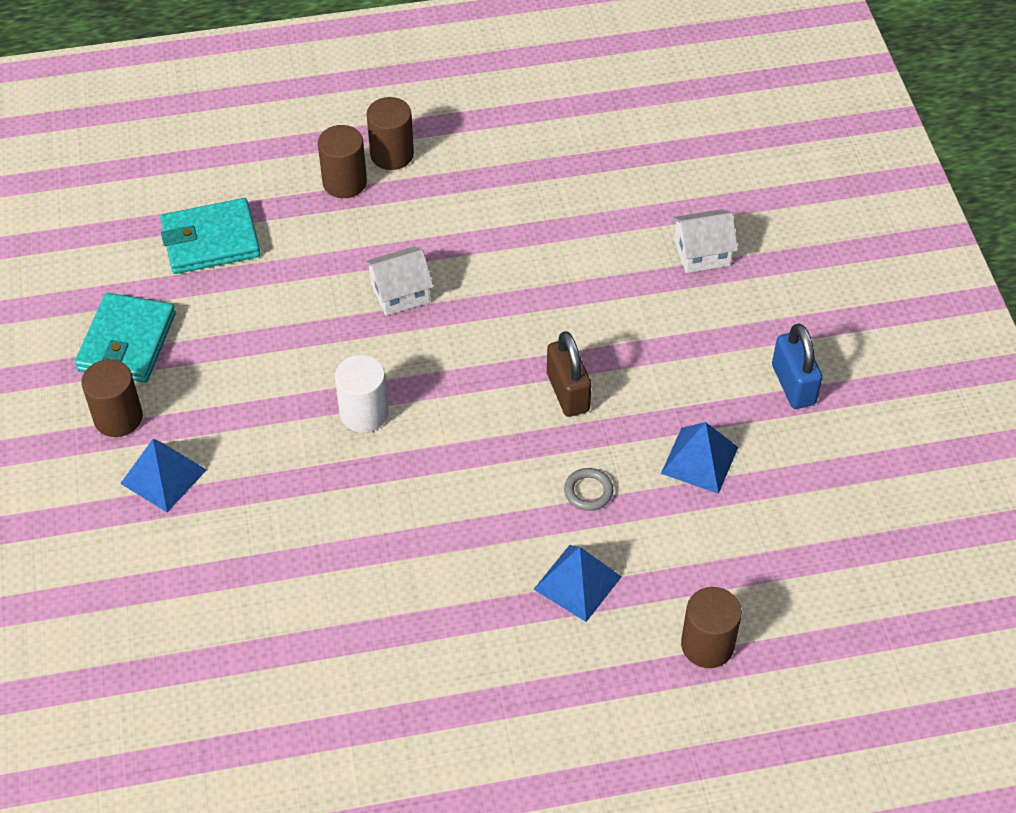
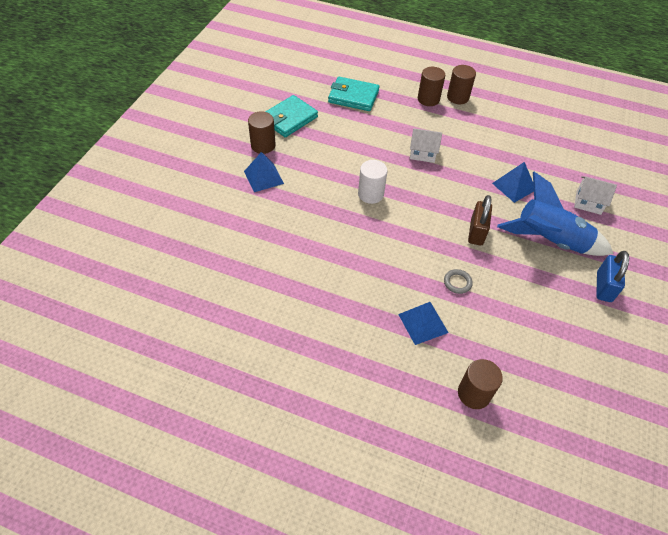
camera: 30 degrees right, 0 degrees up
(681, 350) = (549, 241): none -> blue rocket
(699, 460) = (527, 297): blue pyramid -> blue pyramid (514, 186)

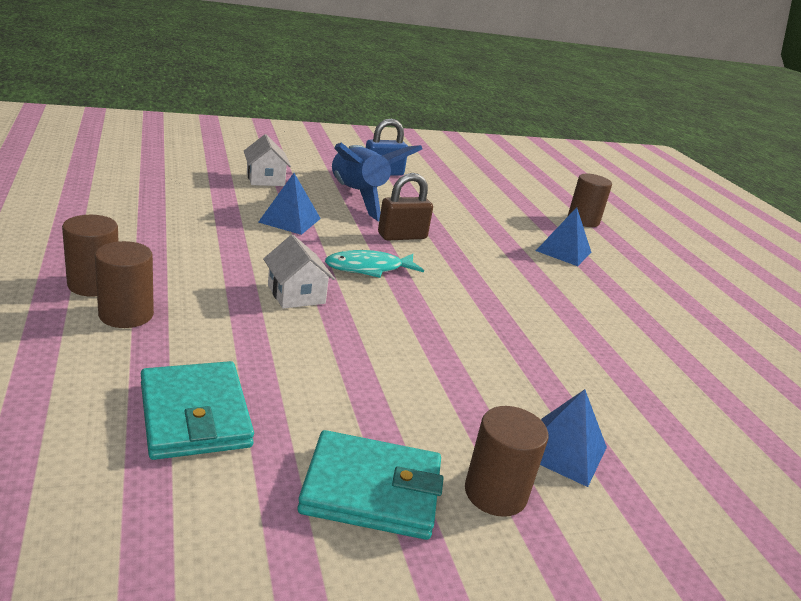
camera: 130 degrees left, 25 degrees down
(370, 194) = (443, 322): white cylinder -> none
(439, 193) = (369, 268): none -> turquoise fish
(457, 282) = (488, 239): grey ring -> none

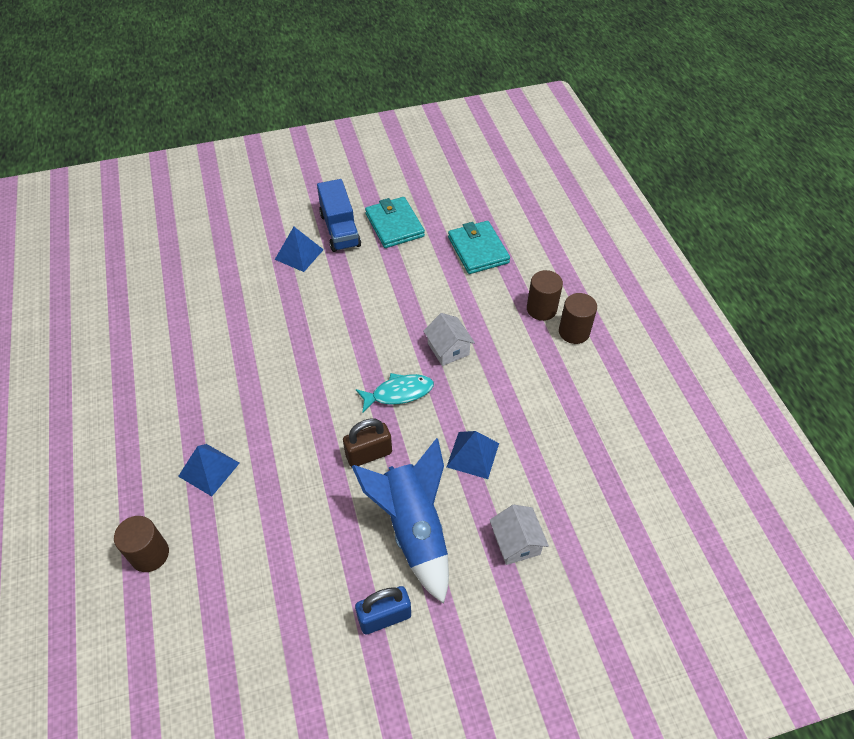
camera: 175 degrees left, 25 degrees up
(371, 490) = (394, 225): turquoise wallet -> turquoise wallet turned 60 degrees clockwise
(495, 493) = (340, 230): brown cylinder -> blue truck

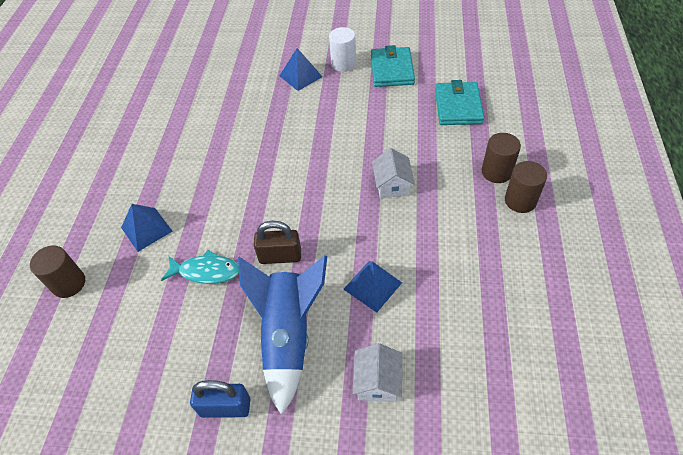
camera: 25 degrees right, 0 degrees up
(340, 230) = (343, 64): blue truck -> white cylinder
(398, 393) = (330, 211): turquoise fish -> turquoise fish (206, 271)

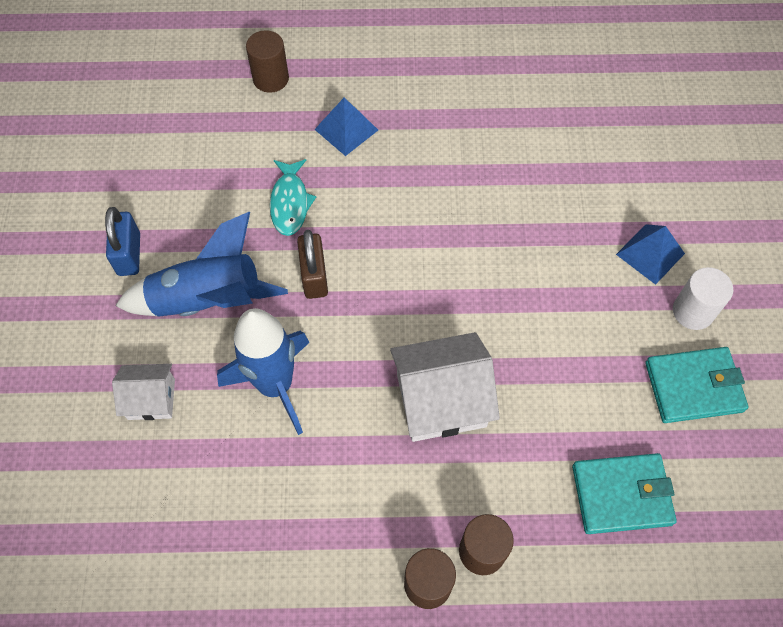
camera: 80 degrees right, 10 degrees up
(372, 285) = (275, 385): blue pyramid -> blue rocket
(392, 185) = (441, 400): white house -> white house, size x1.73

